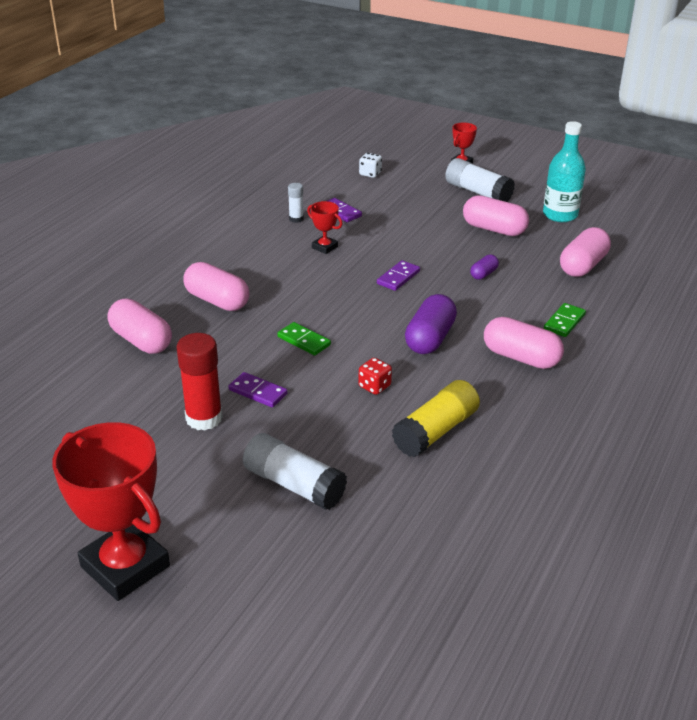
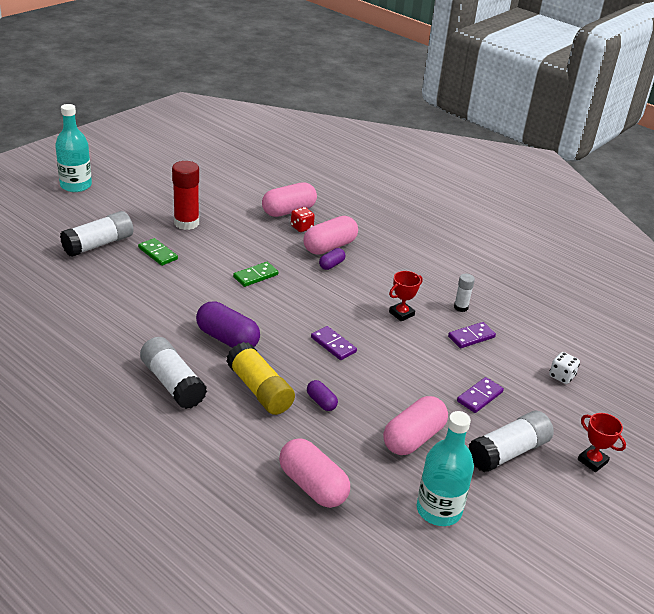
camera: 100 degrees right, 0 degrees up
(125, 566) = (76, 185): red trophy -> turquoise bottle
(255, 295) = (331, 265): none -> purple capsule
(258, 392) = (202, 246): purple domino -> purple domino (479, 396)
(374, 386) = (179, 296): red dice -> red dice (301, 227)
(436, 431) = (109, 312): yellow glue stick -> yellow glue stick (259, 390)
(521, 357) = (173, 383): pink capsule -> white glue stick
(564, 322) = (213, 431): green domino -> green domino (157, 253)

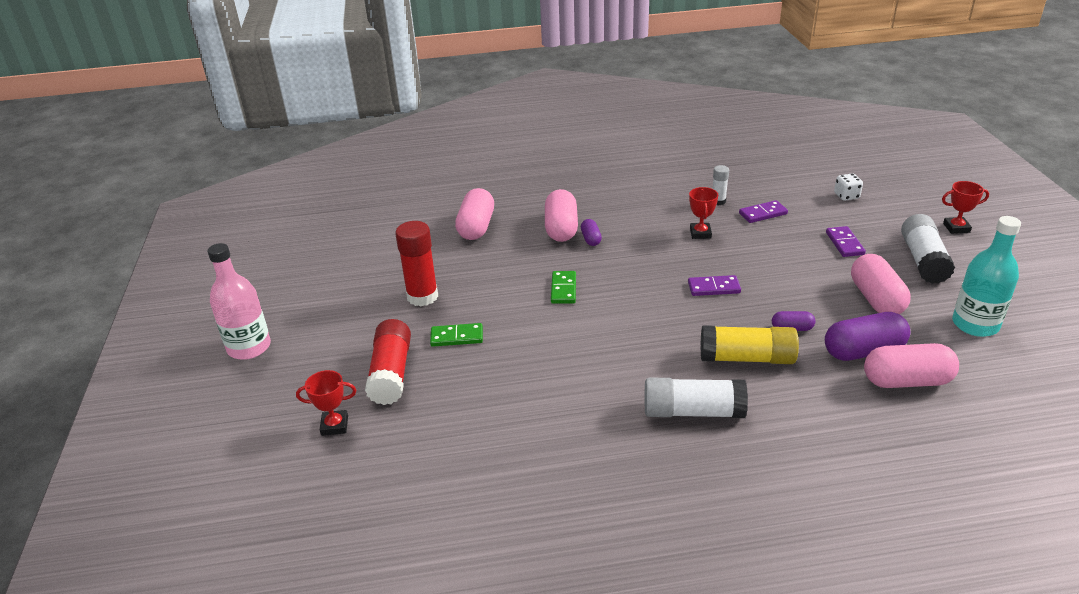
camera: 45 degrees left, 0 degrees up
(34, 245) = (334, 425): none -> red trophy
(76, 185) = (249, 347): turquoise bottle -> pink bottle
(99, 244) = (391, 373): white glue stick -> red glue stick
(227, 339) = (650, 347): purple capsule -> purple capsule (863, 351)
(301, 227) = (512, 231): red dice -> none
(471, 337) = (763, 214): purple domino -> purple domino turned 60 degrees clockwise

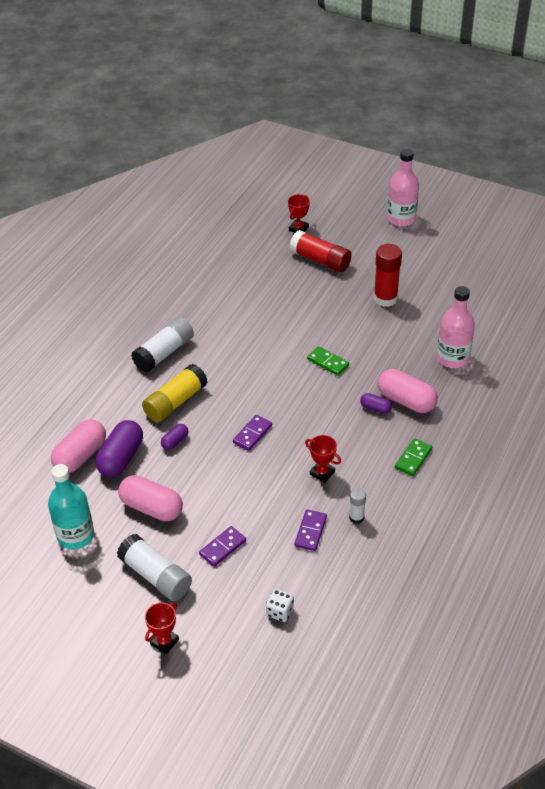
camera: 125 degrees right, 10 degrees up
(457, 337) = (327, 296): green domino -> green domino (413, 458)
(476, 227) = (452, 358): pink capsule -> pink bottle
(844, 243) = (222, 547): purple domino -> purple domino turned 75 degrees counterclockwise

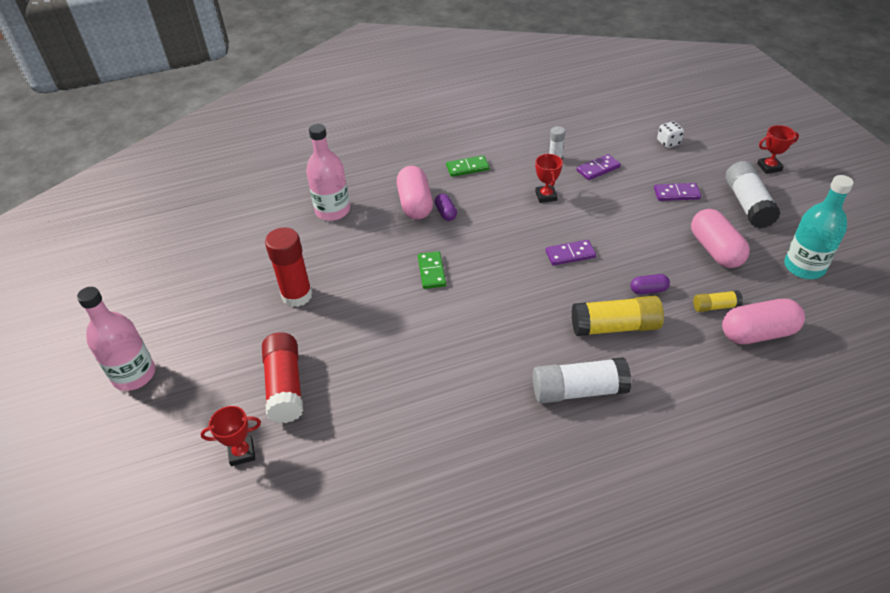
camera: 135 degrees left, 0 degrees up
(121, 458) = (715, 306): purple capsule -> yellow glue stick

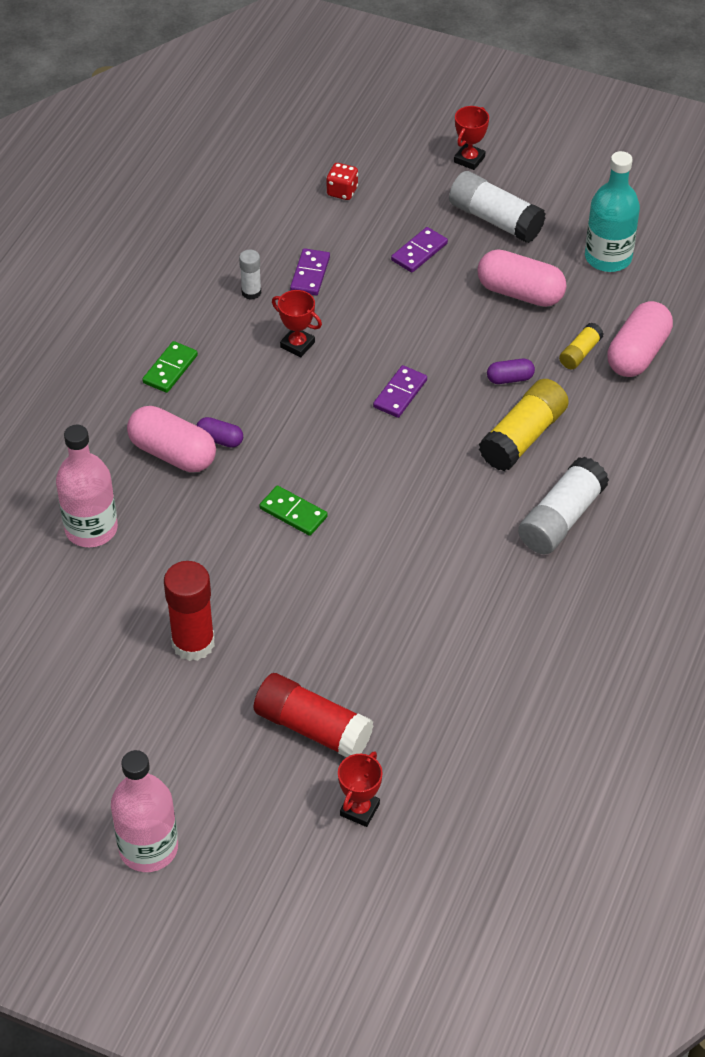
camera: 50 degrees left, 5 degrees up
(648, 290) = (510, 378): purple capsule -> purple capsule turned 45 degrees clockwise
(668, 142) = (342, 191): white dice -> red dice

